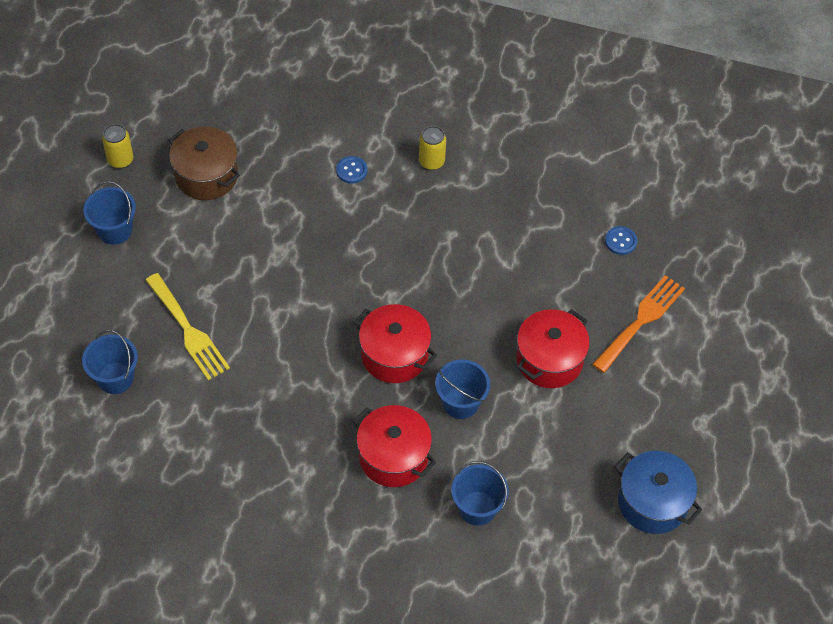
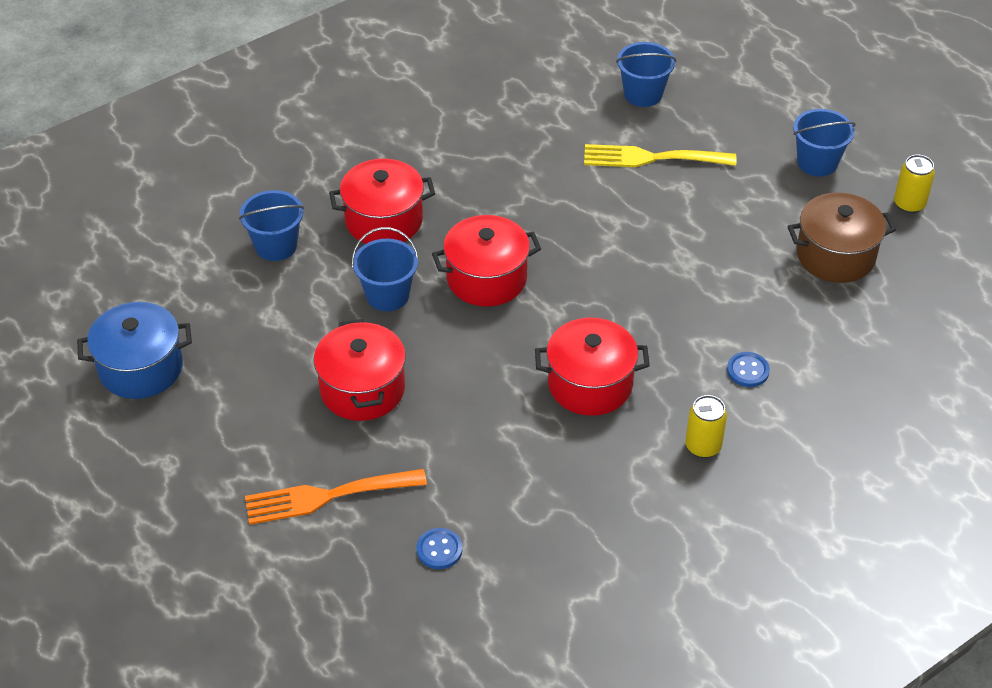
camera: 130 degrees right, 10 degrees down
(434, 242) = (590, 384): none -> red pot
(641, 321) = (327, 496): orange fork -> orange fork turned 90 degrees clockwise

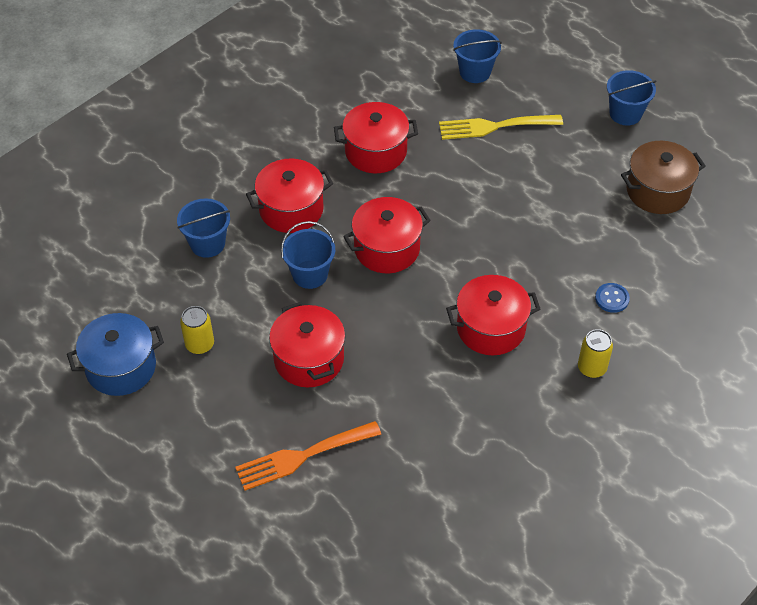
camera: 10 degrees left, 5 degrees up
(439, 550) = (404, 488): blue button -> none
(501, 168) = (376, 151): none -> red pot
(909, 204) = (704, 140): yellow can -> yellow can (200, 344)

